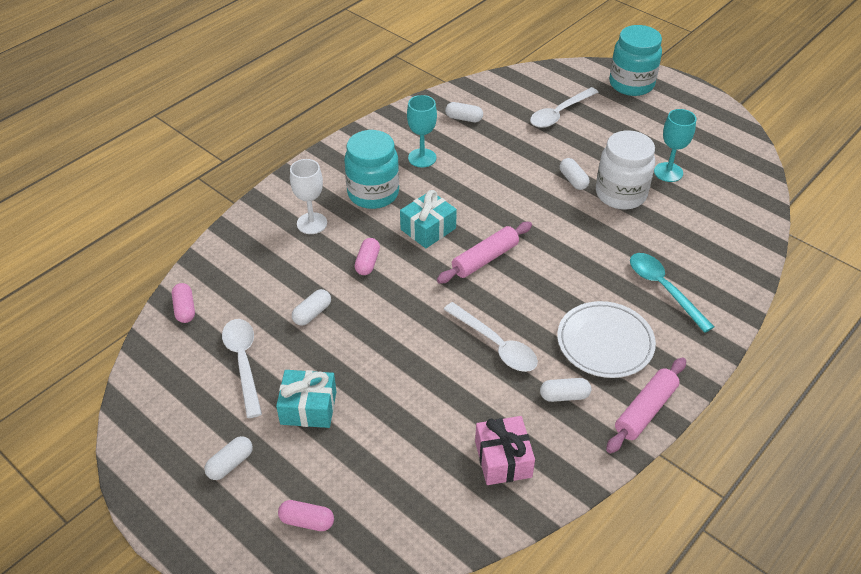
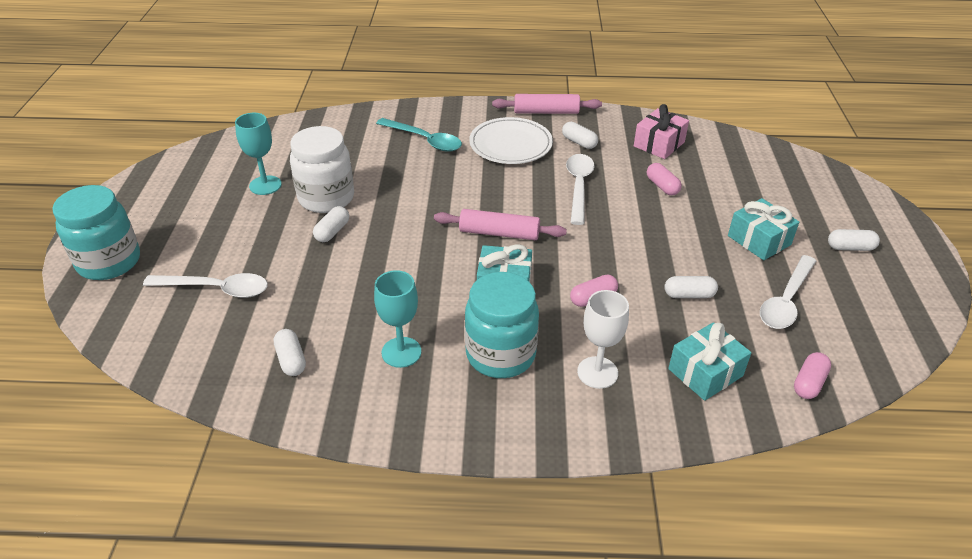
camera: 130 degrees left, 5 degrees down
(252, 269) = (705, 372): none -> turquoise gift
(307, 521) = (817, 192): pink capsule -> pink capsule (662, 186)
(663, 289) = (425, 140): turquoise spoon -> turquoise spoon turned 75 degrees counterclockwise

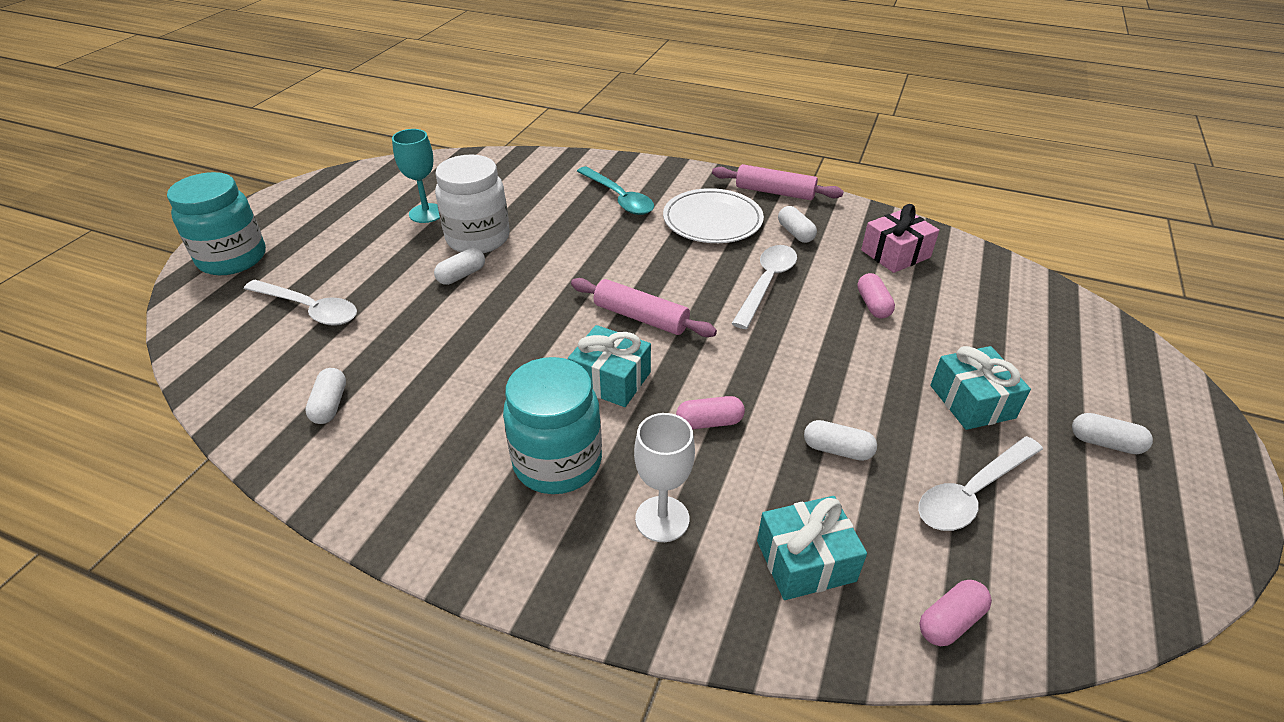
camera: 20 degrees right, 0 degrees up
(401, 352) = (448, 428): turquoise goblet -> none

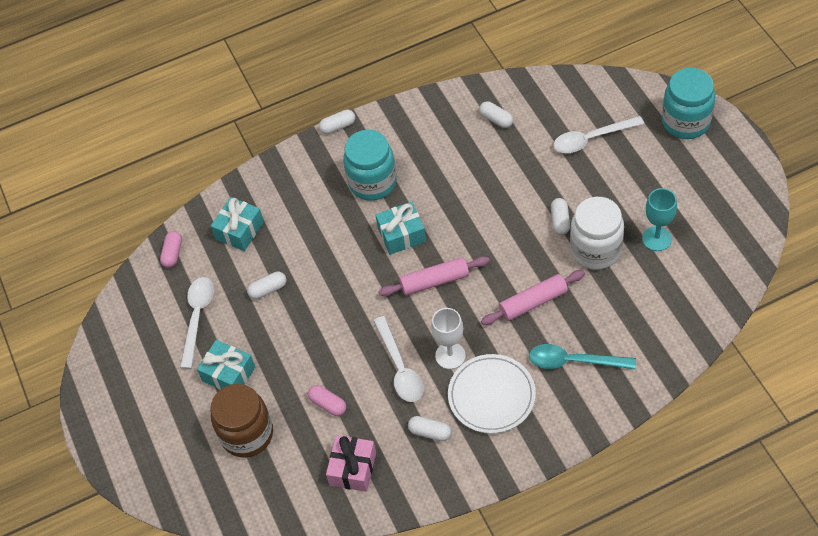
camera: 140 degrees right, 15 degrees up
(662, 519) = (306, 199): white goblet -> white goblet (450, 355)
(709, 422) = (334, 254): pink capsule -> none
(775, 192) = (488, 468): pink rolling pin -> pink rolling pin (533, 302)
(991, 338) = (247, 434): none -> brown jar
(1105, 443) = (154, 401): white capsule -> white capsule (338, 126)

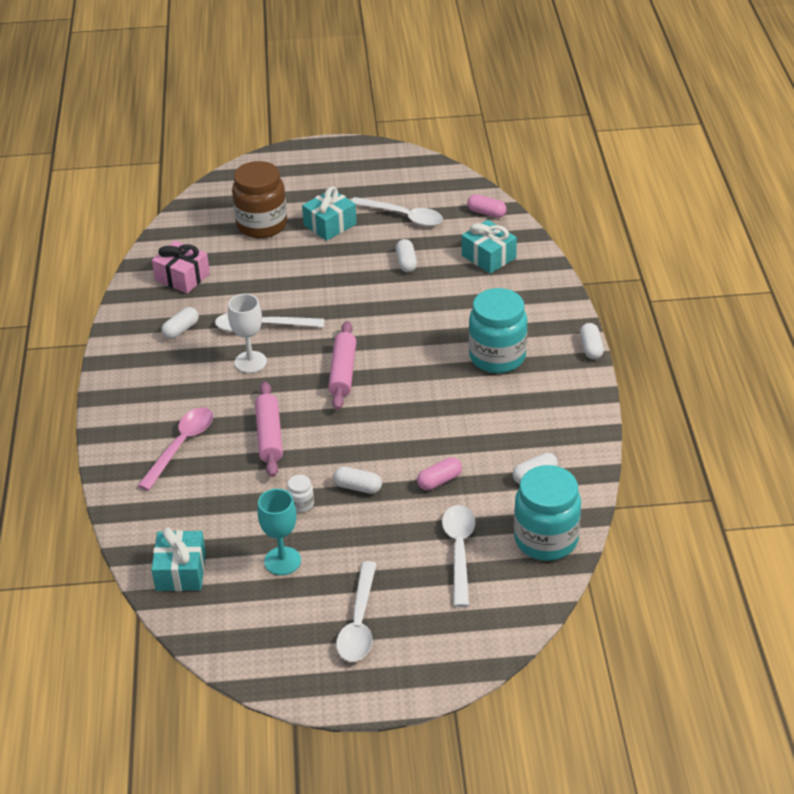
camera: 105 degrees right, 15 degrees down
(328, 404) = (256, 275): pink capsule -> pink capsule (439, 481)
(401, 235) = (415, 362): turquoise gift -> turquoise gift (181, 571)
(491, 396) = (187, 378): white plate -> none
(574, 361) = (181, 445): turquoise spoon -> pink spoon
(595, 250) = (301, 504): white jar -> white jar, size x0.41
(685, 122) = (436, 651): turquoise jar -> turquoise jar (546, 539)
(686, 172) = (359, 622): none -> white spoon

